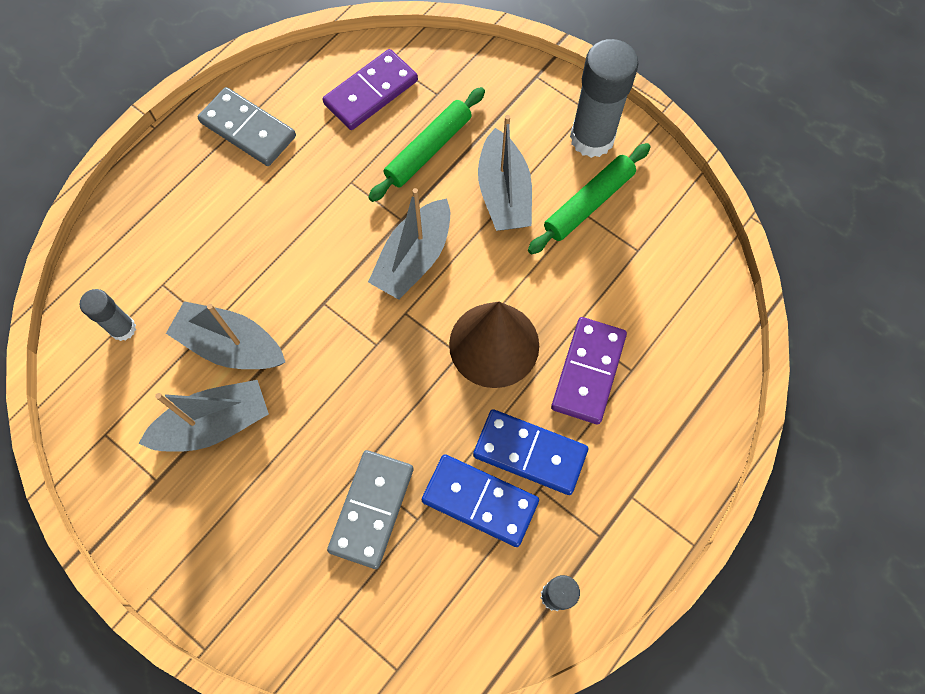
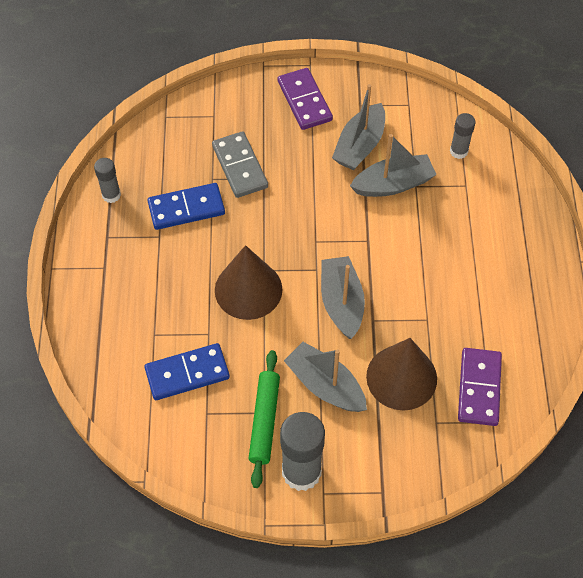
camera: 140 degrees right, 10 degrees down
(248, 129) = (525, 303): grey domino -> none
(428, 150) = (401, 377): green rolling pin -> brown cone
(530, 453) = (178, 249): blue domino -> blue domino (187, 373)
(588, 371) = (180, 314): purple domino -> purple domino (304, 101)

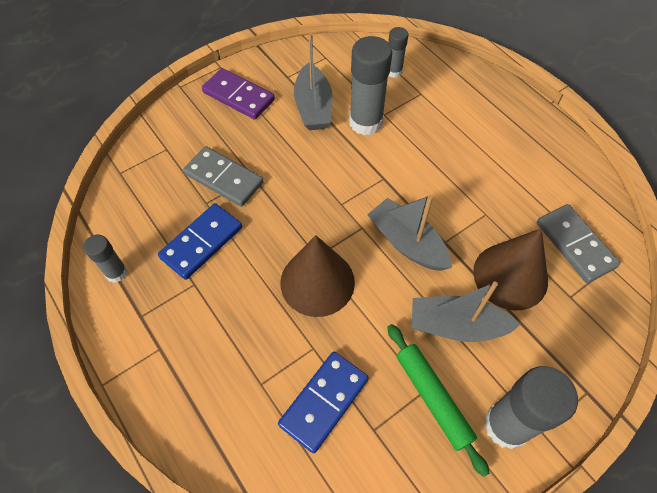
camera: 35 degrees left, 0 degrees up
(393, 184) = (365, 122): grey boat -> grey glue stick
(479, 388) = (575, 245): purple domino -> grey domino

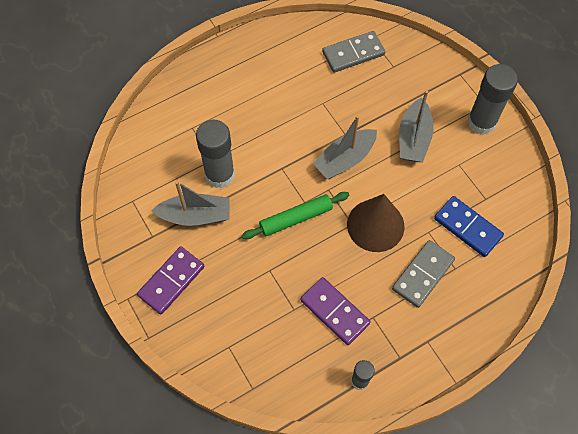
camera: 85 degrees left, 5 degrees up
(202, 243) = (335, 312): blue domino -> purple domino
(223, 178) = (269, 294): grey domino -> grey domino (423, 275)
(393, 71) = (162, 145): grey glue stick -> none
(433, 398) = (465, 161): green rolling pin -> green rolling pin (296, 218)
(510, 276) = (376, 98): brown cone -> none

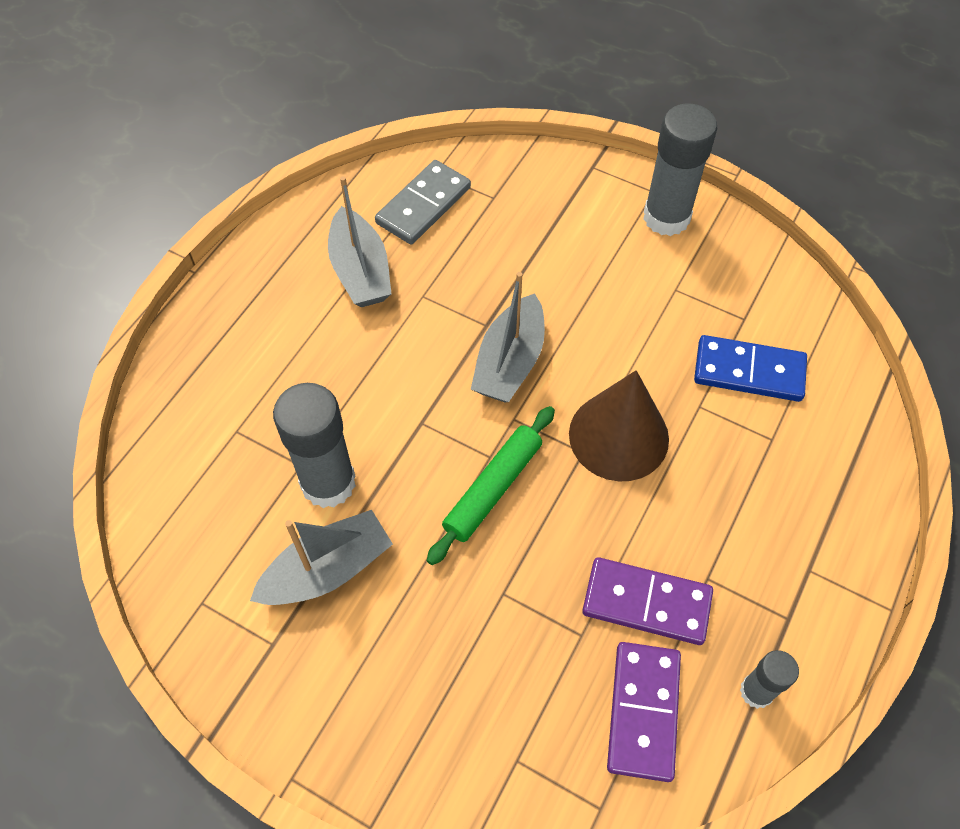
camera: 30 degrees left, 5 degrees down
(171, 281) = (351, 703): purple domino -> purple domino (643, 711)
(413, 138) = (589, 283): grey boat -> grey boat (360, 271)
(423, 275) = (735, 473): grey domino -> none

